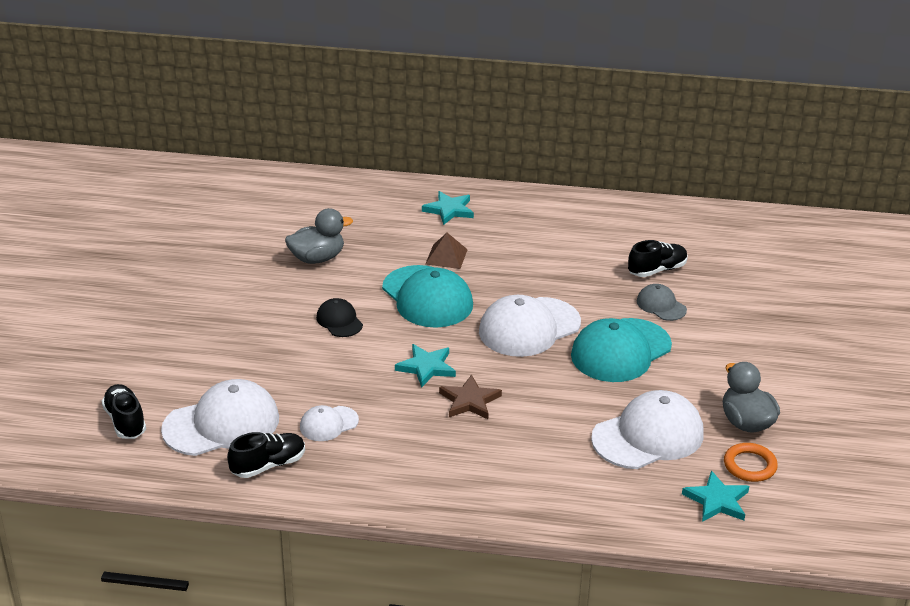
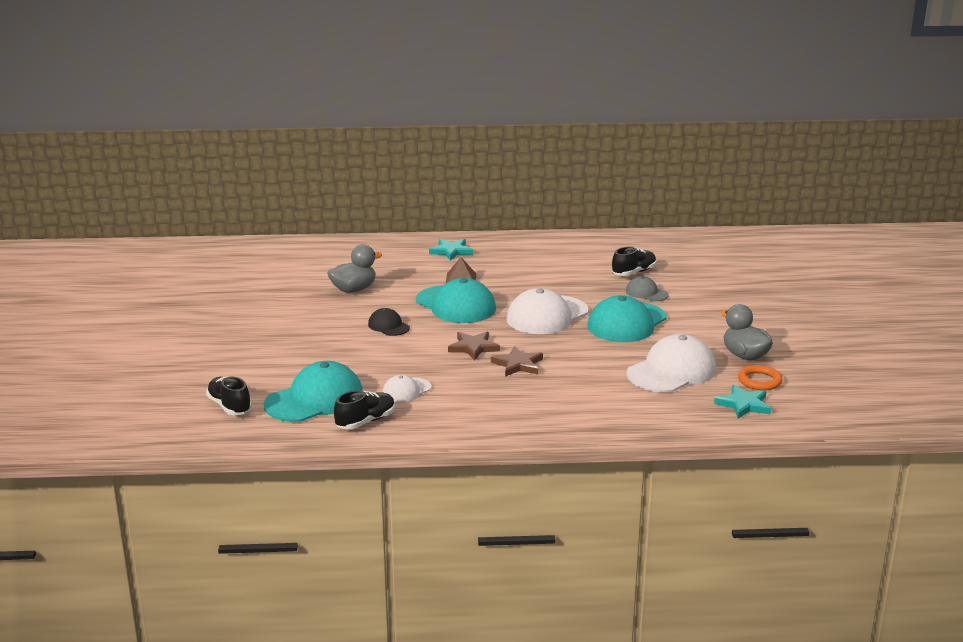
camera: 10 degrees left, 10 degrees down
(222, 424) = (315, 400): white cap -> turquoise cap
(426, 367) = (473, 347): turquoise star -> brown star

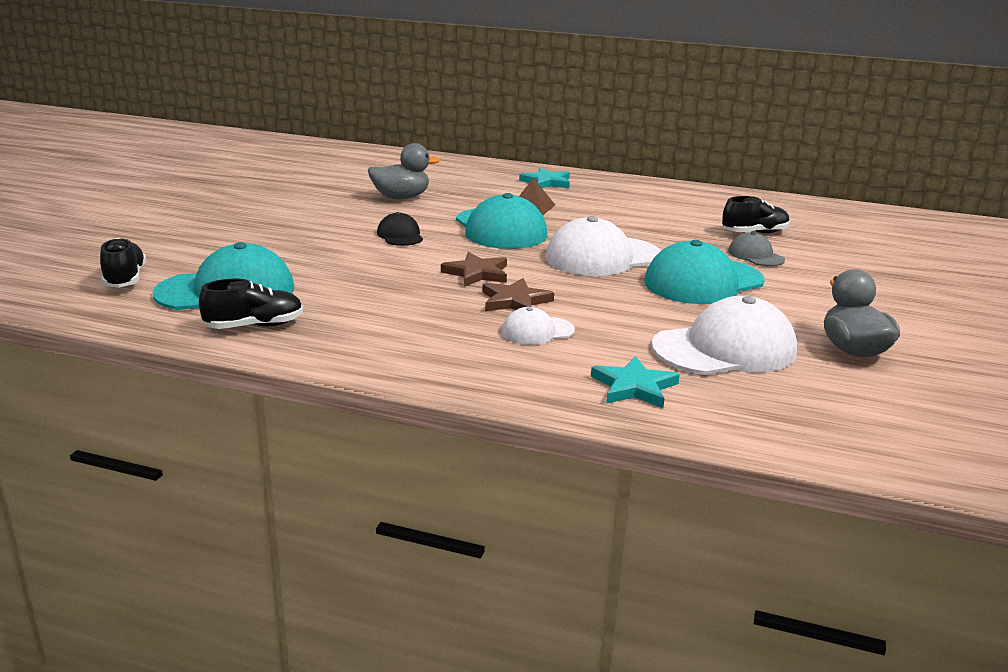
camera: 20 degrees right, 0 degrees up
(406, 390) = (344, 302): white cap -> white cap (537, 331)
(744, 404) = (811, 416): turquoise star -> turquoise star (634, 387)
(759, 381) = (857, 388): orange ring -> none

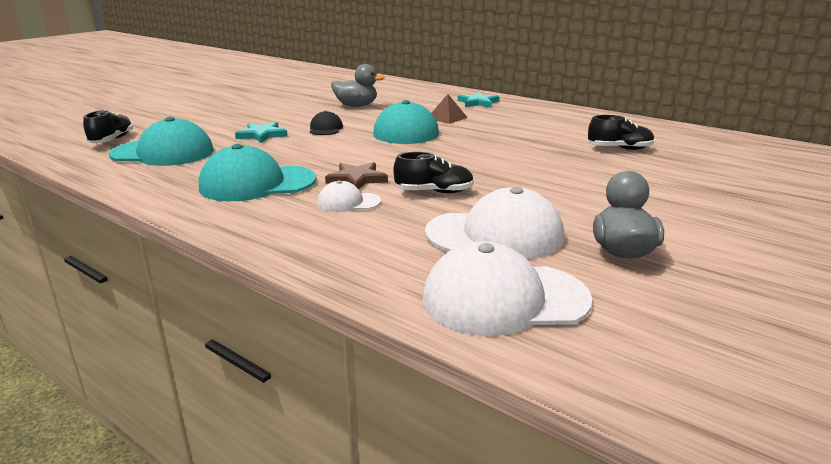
camera: 20 degrees right, 0 degrees up
(254, 326) = (151, 176): black shoe -> black shoe (434, 192)
(477, 273) = (351, 157): brown star -> none
(602, 257) = (464, 155): white cap -> white cap (504, 298)
(634, 387) = (379, 254): turquoise star -> turquoise star (262, 135)
(703, 282) = (532, 180): turquoise cap -> turquoise cap (257, 183)
(755, 255) = (603, 165): grey cap -> none

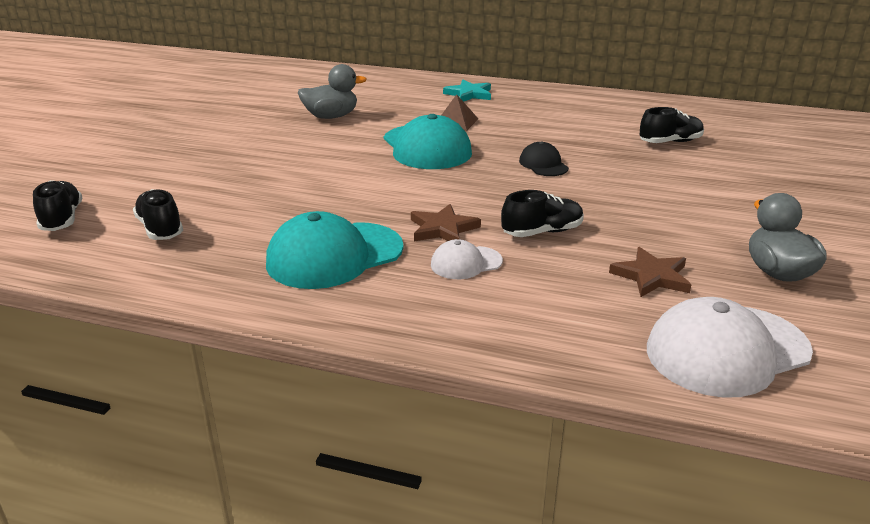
camera: 20 degrees left, 5 degrees up
(163, 153) = (160, 229): turquoise cap -> black shoe
(262, 135) = (261, 180): turquoise star -> none
(325, 129) = (330, 158): black cap -> black cap (543, 164)
(495, 235) = (651, 276): white cap -> brown star

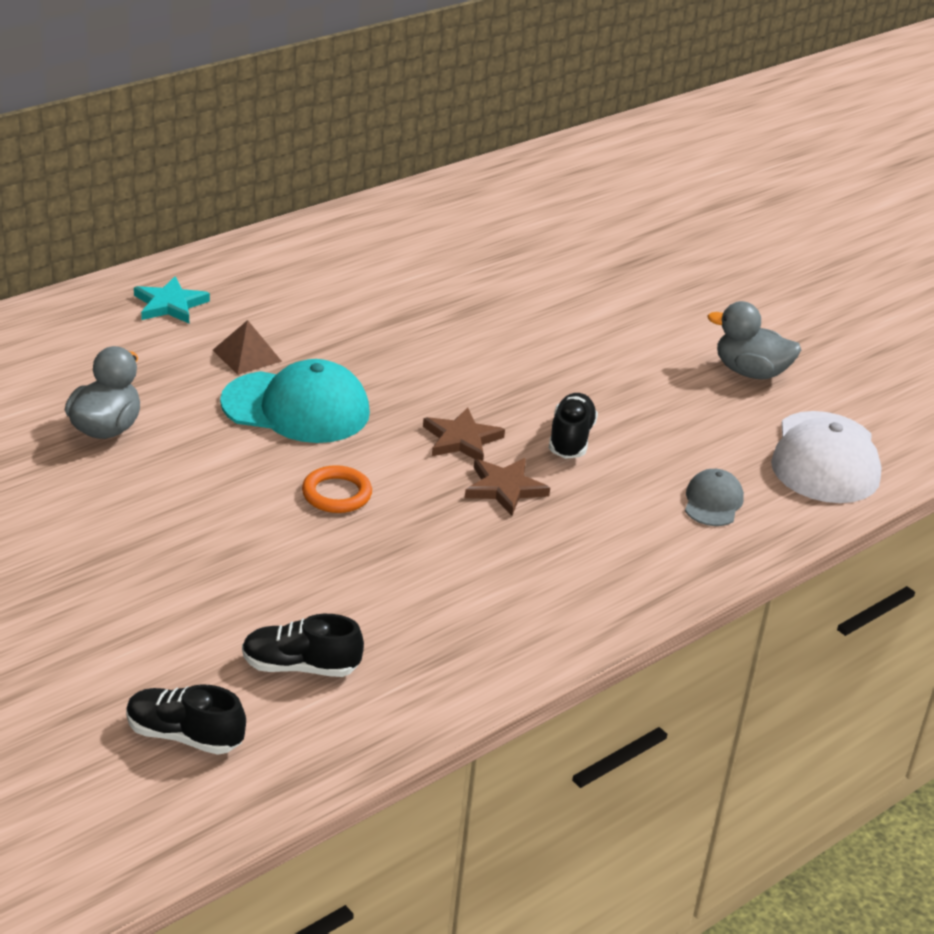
camera: 60 degrees left, 5 degrees up
(334, 255) = (491, 574): turquoise cap -> none
(355, 183) = (336, 494): none -> orange ring
(466, 263) = (584, 507): white cap -> none
(543, 164) = (430, 363): black cap -> none
(561, 314) = (713, 502): none -> grey cap
(651, 276) = (699, 429): brown star -> brown star (461, 439)
(670, 142) = (467, 270): black shoe -> none

